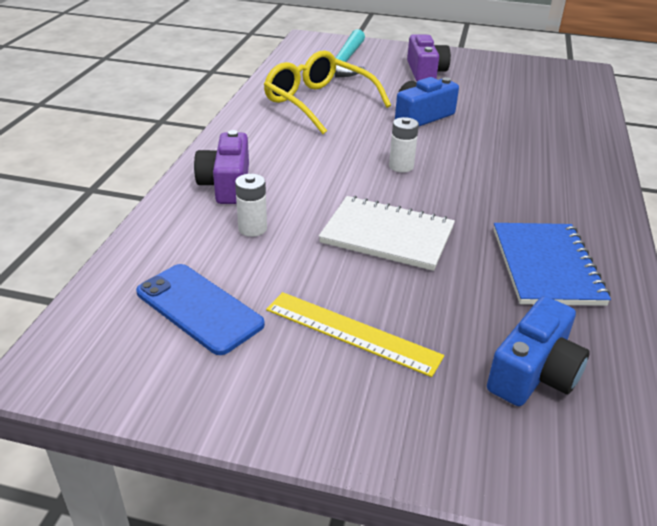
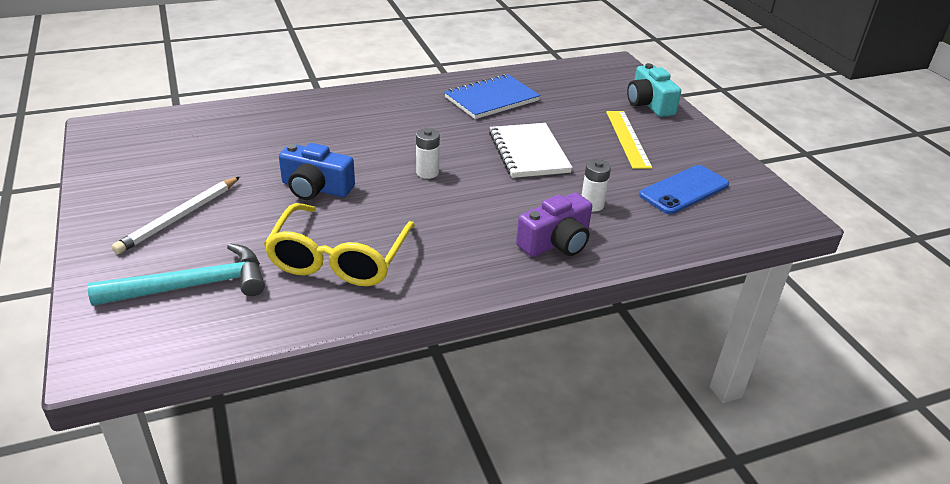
camera: 125 degrees left, 0 degrees up
(199, 308) = (684, 190): blue phone -> blue phone turned 45 degrees clockwise
(425, 72) = (179, 217): purple camera -> white pencil
(439, 430) = (649, 104): none -> turquoise camera
(534, 372) = (583, 90): blue camera -> none

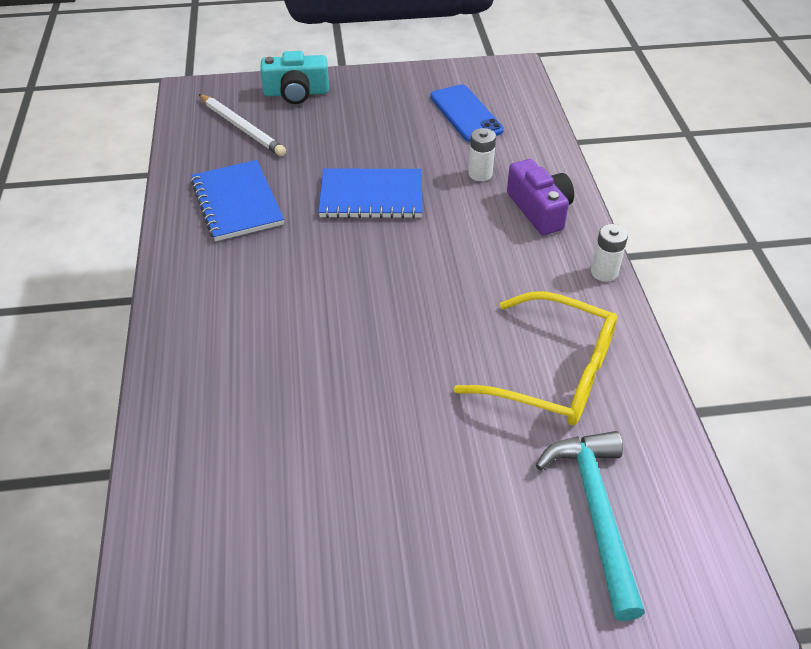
camera: 75 degrees left, 10 degrees up
(179, 217) = (447, 534): white pencil -> white pencil (242, 127)
(316, 188) = (405, 386): blue camera -> none
(427, 172) = (393, 281): white battery -> white battery (604, 272)
(529, 152) = (371, 196): white notebook -> blue notebook
(627, 138) = (363, 124): yellow ruler -> none

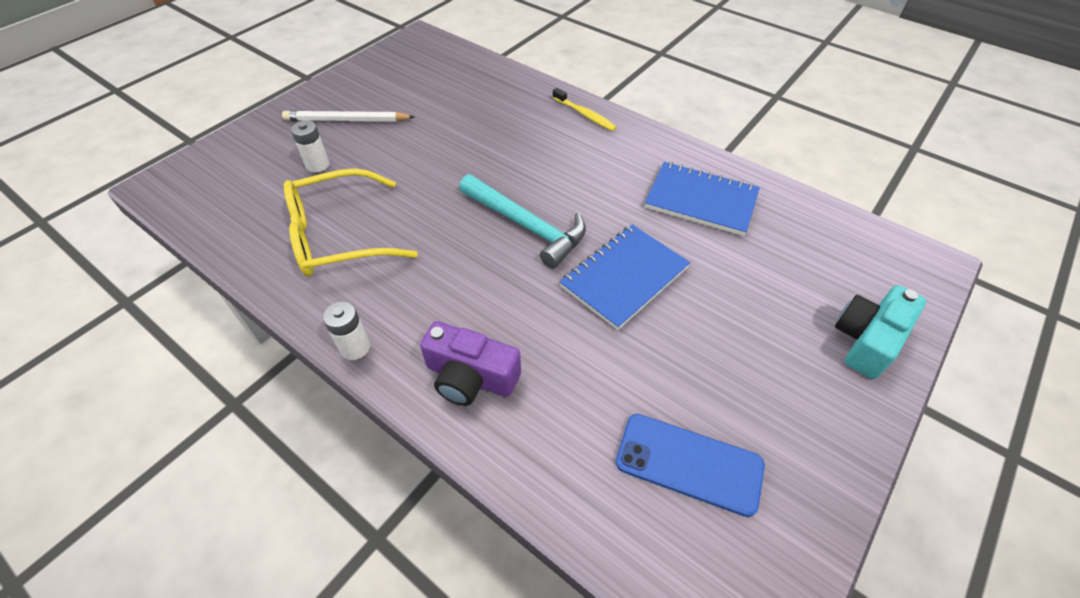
camera: 135 degrees right, 5 degrees up
(179, 341) = (584, 114): none -> yellow toothbrush
(242, 127) = (823, 261): white pencil -> white pencil (347, 120)
(480, 174) = (570, 378): white battery -> white battery (318, 165)
(596, 512) = (257, 181): turquoise hammer -> turquoise hammer (526, 226)

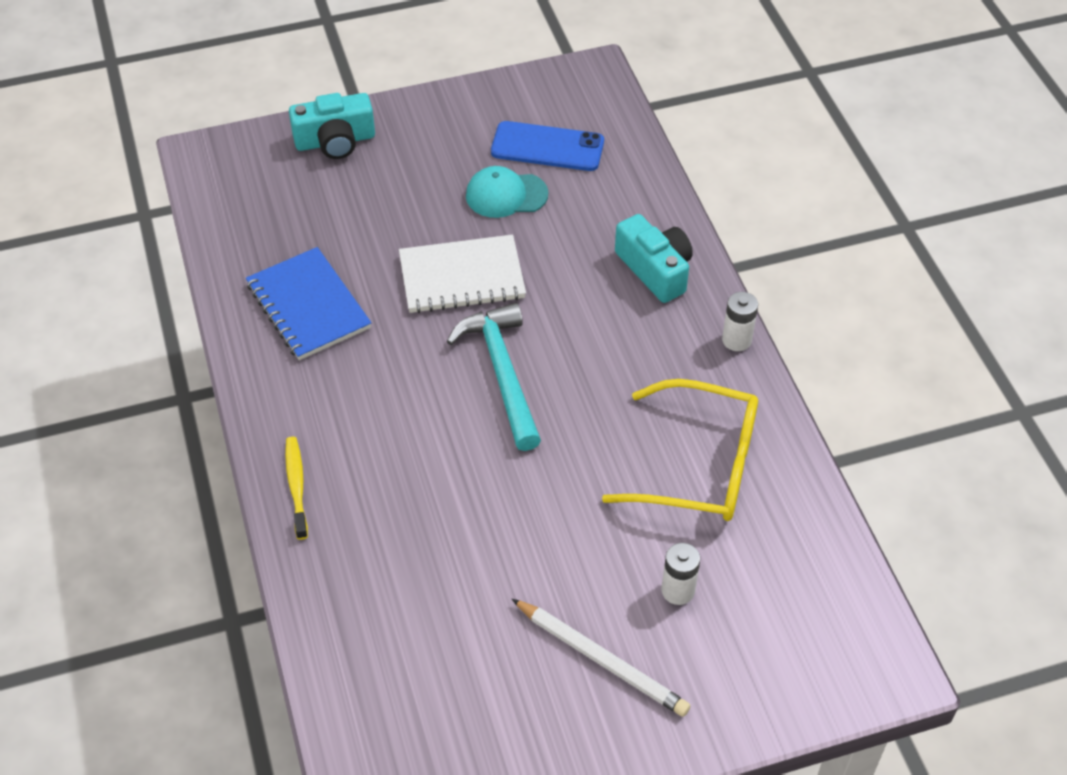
camera: 145 degrees left, 0 degrees up
(470, 377) = (655, 270): purple camera -> turquoise camera
(624, 277) = (462, 277): blue notebook -> white notebook
(668, 376) = (506, 195): none -> turquoise cap
(689, 463) = (547, 147): blue phone -> blue phone turned 45 degrees counterclockwise

